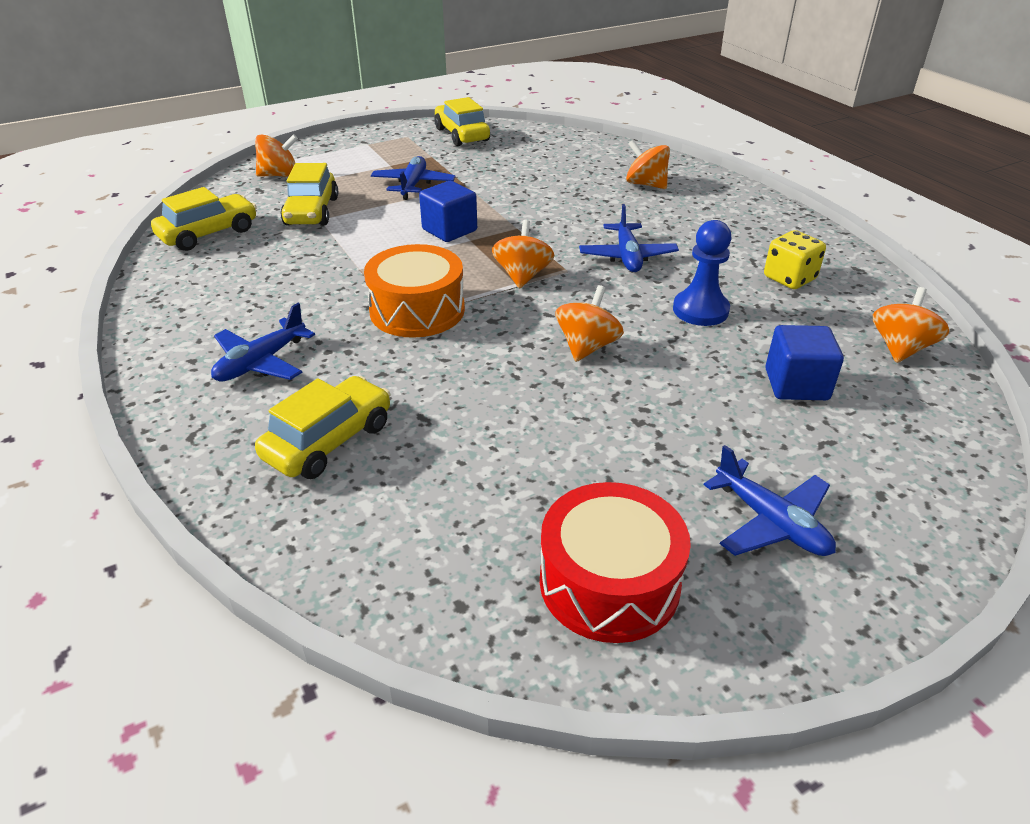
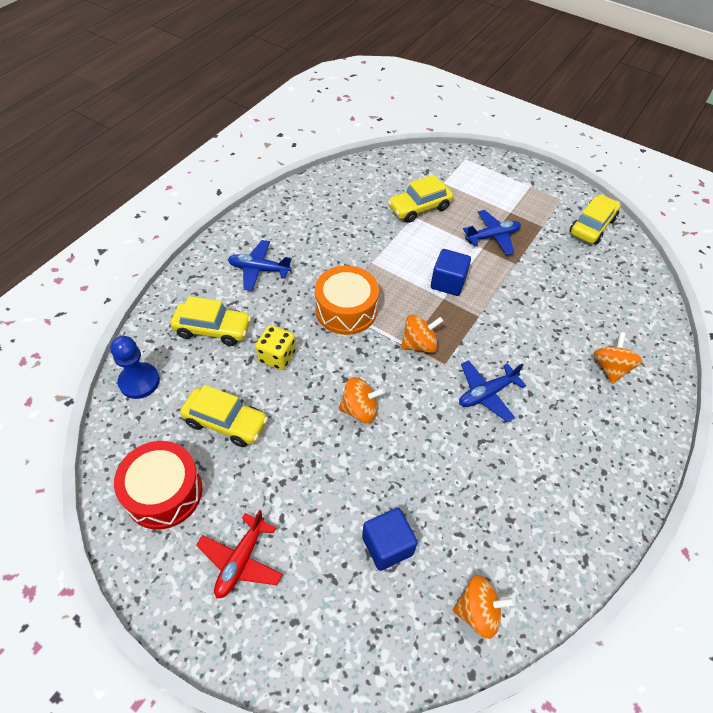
camera: 60 degrees right, 15 degrees up
(208, 233) = (362, 180): yellow car -> yellow car (226, 422)
(280, 175) = (451, 170): orange spinning top -> none
(700, 310) = (444, 461): blue pawn -> blue pawn (139, 381)
(771, 522) = (241, 561): blue plane -> red plane
(789, 278) = (531, 510): yellow dice -> yellow dice (277, 356)

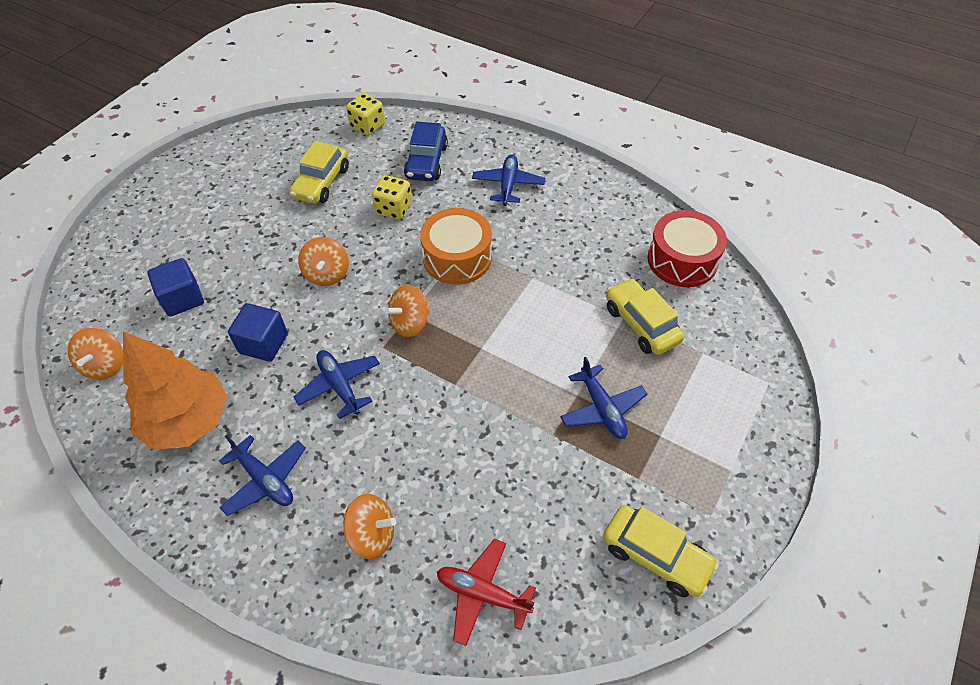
camera: 90 degrees right, 0 degrees up
(139, 381) = (367, 126): blue pawn -> yellow dice
(164, 492) = (260, 156): red drum -> red drum (682, 260)
(213, 329) = (426, 162): yellow car -> blue car
(241, 561) = (192, 206): red plane -> red plane (482, 594)
(419, 344) = (410, 323): orange spinning top -> orange spinning top turned 75 degrees clockwise
(448, 282) = (508, 353): blue cube -> blue cube (263, 343)
(534, 513) = (188, 421): none -> orange tree
(581, 442) = (265, 480): none -> blue plane

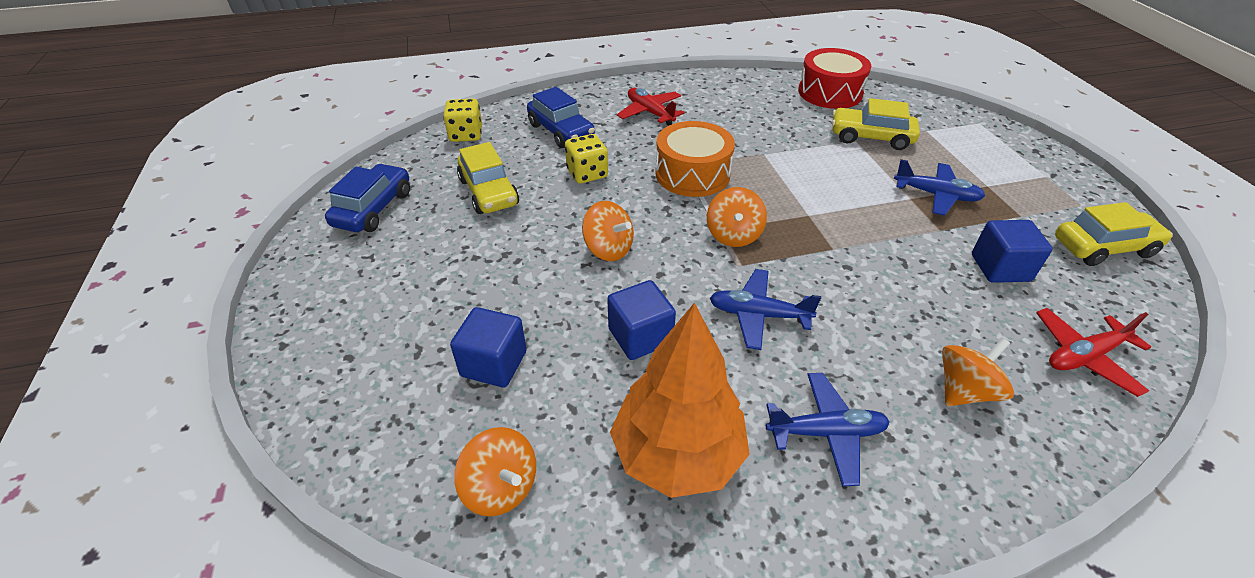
camera: 45 degrees left, 10 degrees down
(252, 152) = (373, 209): none -> blue car
(508, 185) = (650, 113): blue plane -> red plane
(543, 495) = (1000, 268): none -> blue cube

